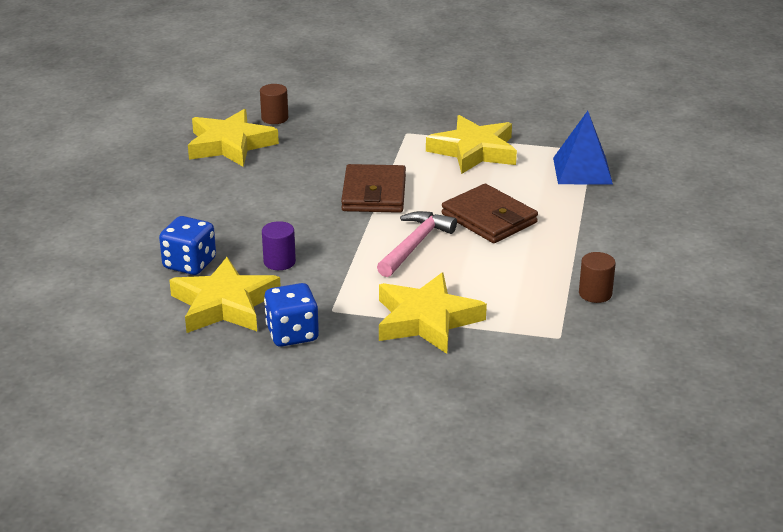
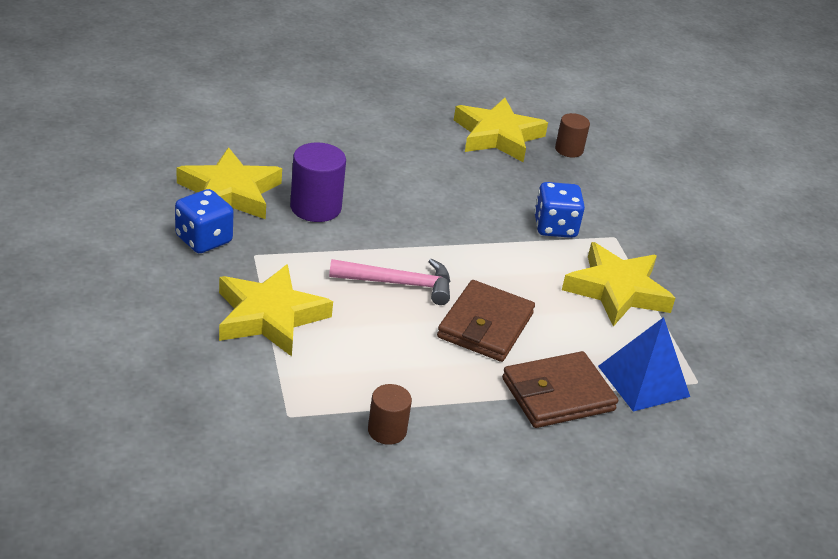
camera: 60 degrees right, 5 degrees up
(189, 264) = (281, 160): blue dice -> blue dice (555, 227)
(279, 262) = (315, 207): purple cylinder -> purple cylinder, size x1.61
(374, 194) = (476, 239): brown wallet -> brown wallet (557, 394)

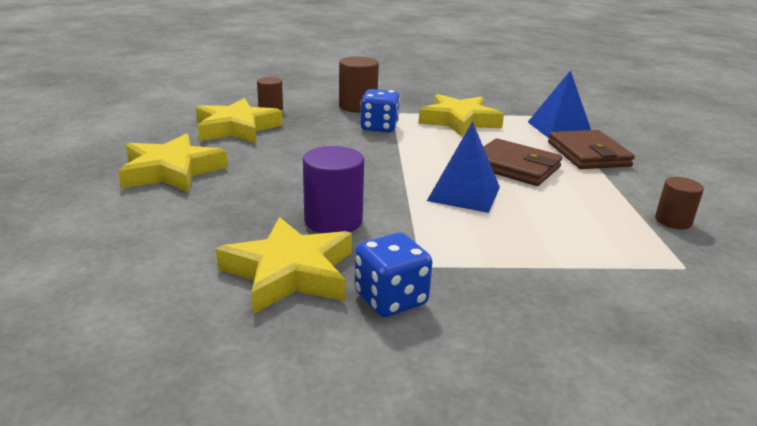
camera: 75 degrees left, 10 degrees down
(269, 316) = (533, 265): yellow star -> yellow star (171, 171)
(399, 284) = (464, 193): pink hammer -> blue pyramid
(617, 209) = (358, 106): none -> brown cylinder

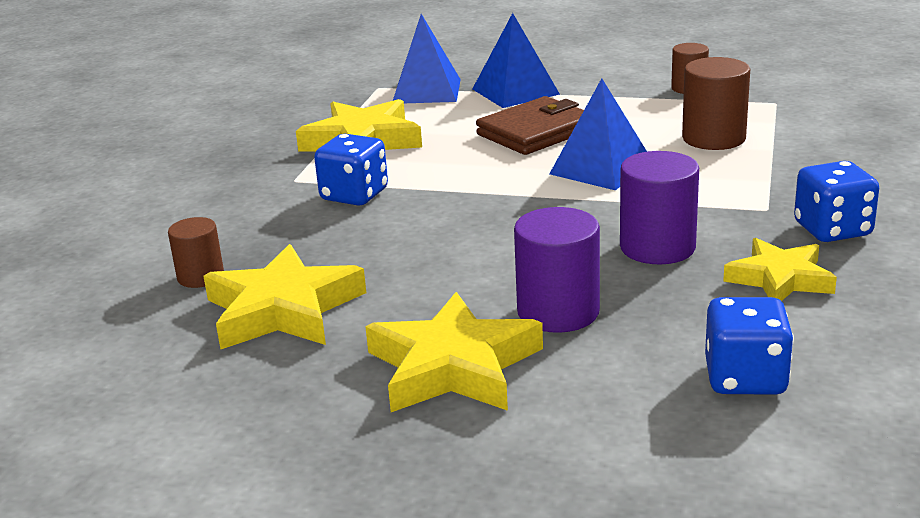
camera: 70 degrees left, 0 degrees up
(138, 260) = (745, 378): none -> blue dice
(234, 193) = (558, 312): none -> purple cylinder
(289, 272) = (780, 279): yellow star -> yellow star, size x0.66
(358, 106) = (247, 203): brown cylinder -> brown cylinder (713, 138)
(588, 154) = (515, 91): brown wallet -> blue pyramid

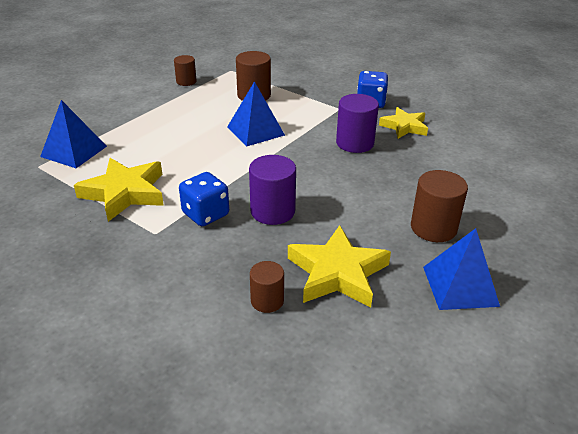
camera: 70 degrees left, 10 degrees up
(453, 366) = (433, 228): yellow star -> brown cylinder
(515, 91) = (119, 124): blue pyramid -> blue pyramid (460, 286)
(536, 132) = (187, 135): brown wallet -> none
(558, 312) = (398, 185): purple cylinder -> purple cylinder (272, 211)
(745, 378) = (478, 159): blue dice -> none

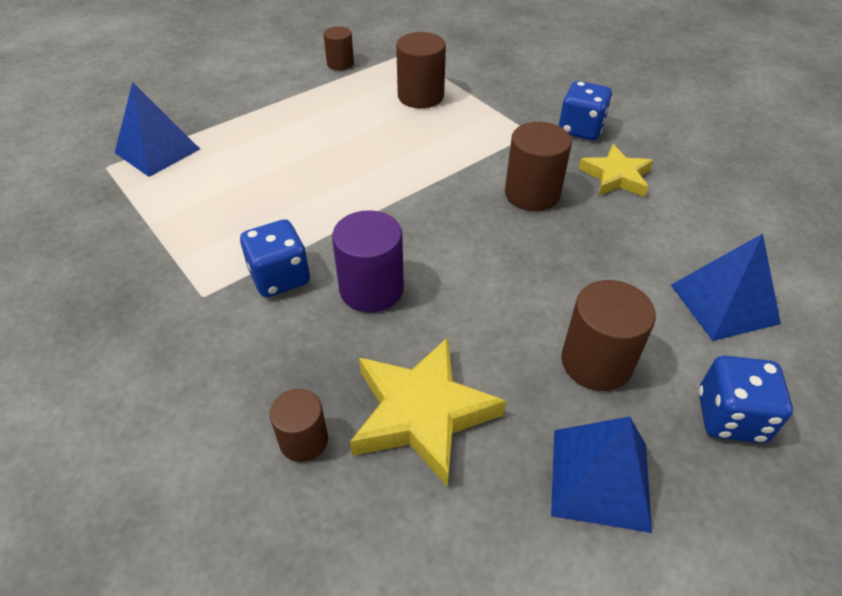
camera: 15 degrees right, 10 degrees up
(124, 193) = (191, 225): yellow star -> none
(255, 131) = (400, 153): blue pyramid -> blue pyramid (724, 304)
(355, 143) = (532, 194): purple cylinder -> brown cylinder
(521, 242) = (730, 417): none -> blue dice

